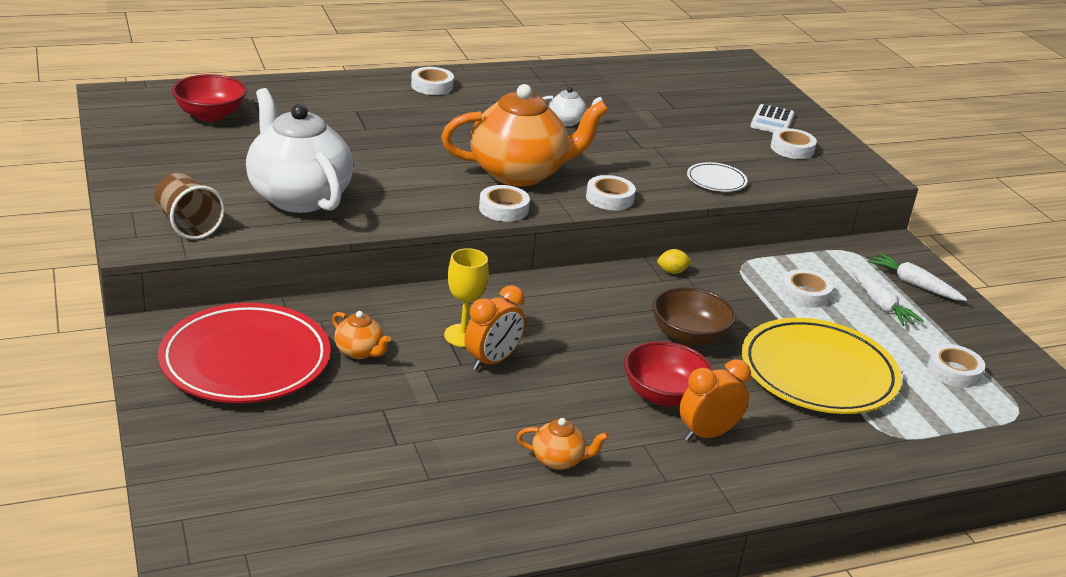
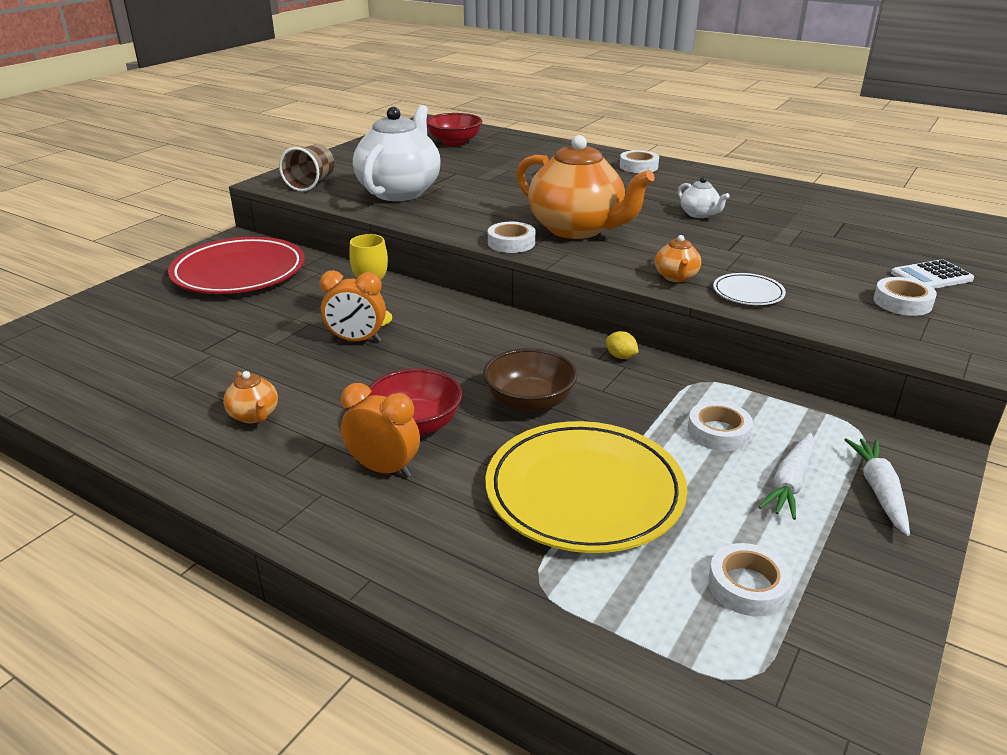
camera: 55 degrees right, 0 degrees up
(360, 352) = (299, 297): orange teapot -> orange teapot (676, 277)
(609, 198) = (612, 267): white tape -> none

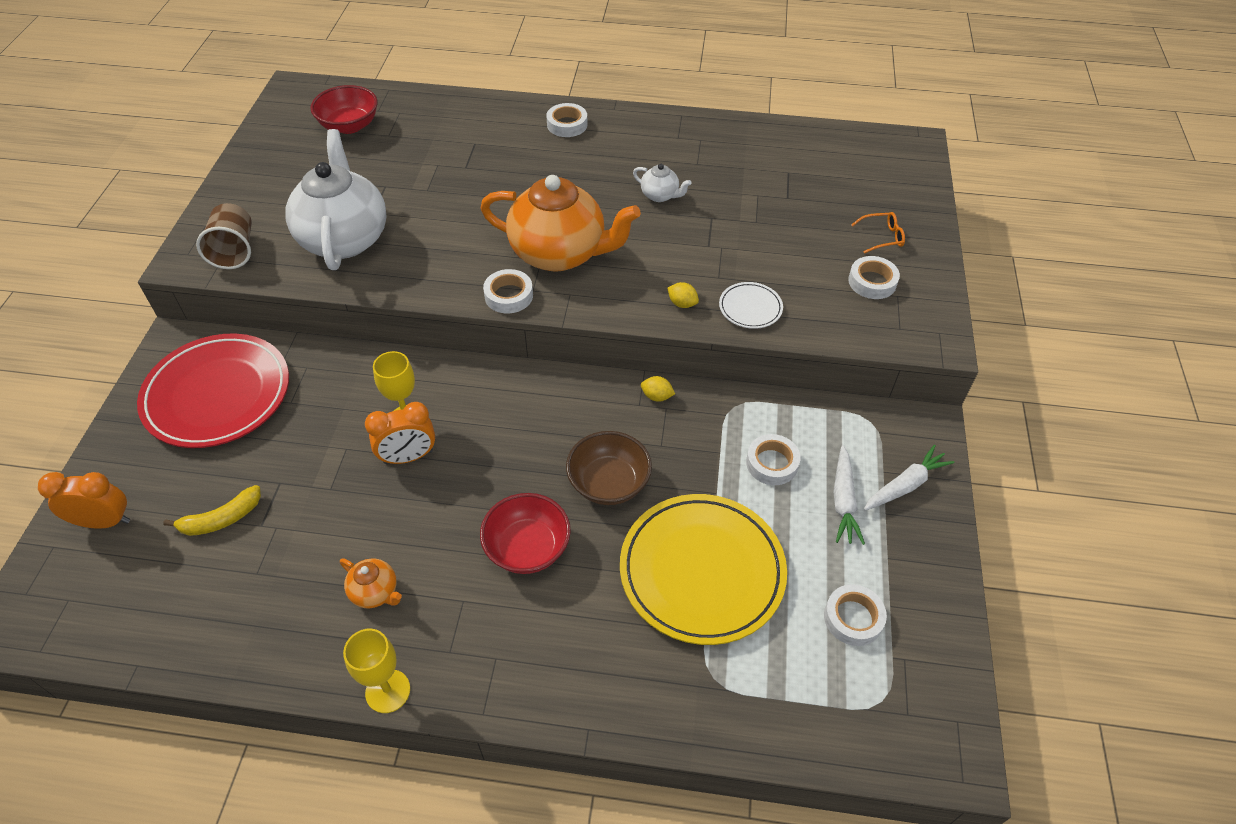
camera: 25 degrees left, 20 degrees up
(175, 339) = (221, 519): none -> yellow banana
(205, 485) = (388, 691): none -> yellow goblet
(383, 469) = (530, 610): orange clock -> orange clock (104, 521)
(676, 277) = (682, 303): orange teapot -> yellow lemon
(879, 491) = (905, 485): white carrot -> white carrot turned 75 degrees clockwise
(931, 276) = (882, 237): white calculator -> orange glasses

